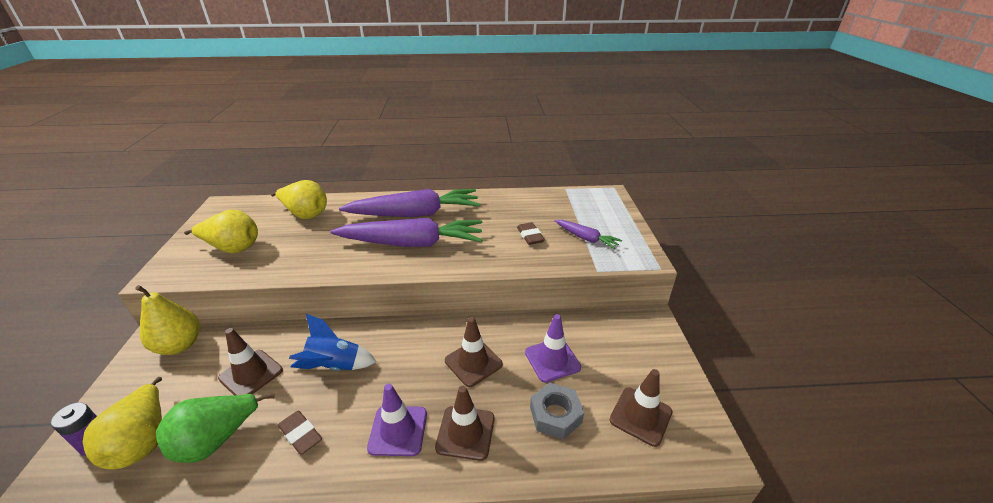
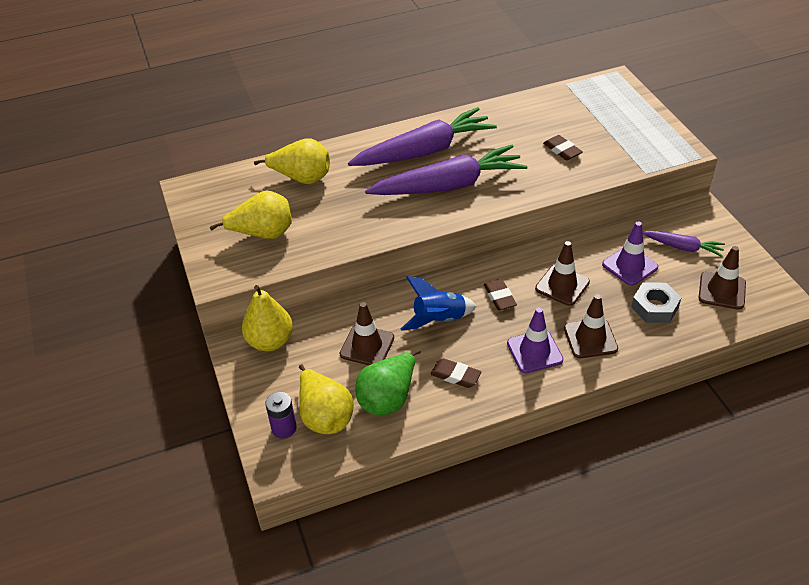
camera: 15 degrees left, 10 degrees up
(406, 358) = (499, 297): none -> brown eraser
(586, 238) = (618, 141): purple carrot -> purple carrot (683, 247)

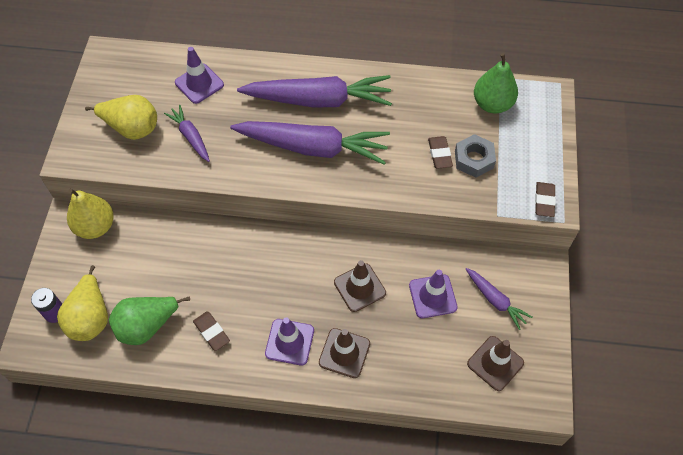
camera: 25 degrees right, 15 degrees up
(302, 178) = (199, 84): yellow pear -> purple traffic cone
(327, 219) = (190, 137): none -> purple carrot
(367, 346) = (163, 268): brown traffic cone -> none
(439, 320) = (235, 271): blue rocket -> none
(499, 297) = (299, 273): brown eraser -> brown eraser (544, 201)
(575, 102) = (492, 104): none -> green pear
(654, 307) = (422, 350): grey nut -> grey nut (474, 159)

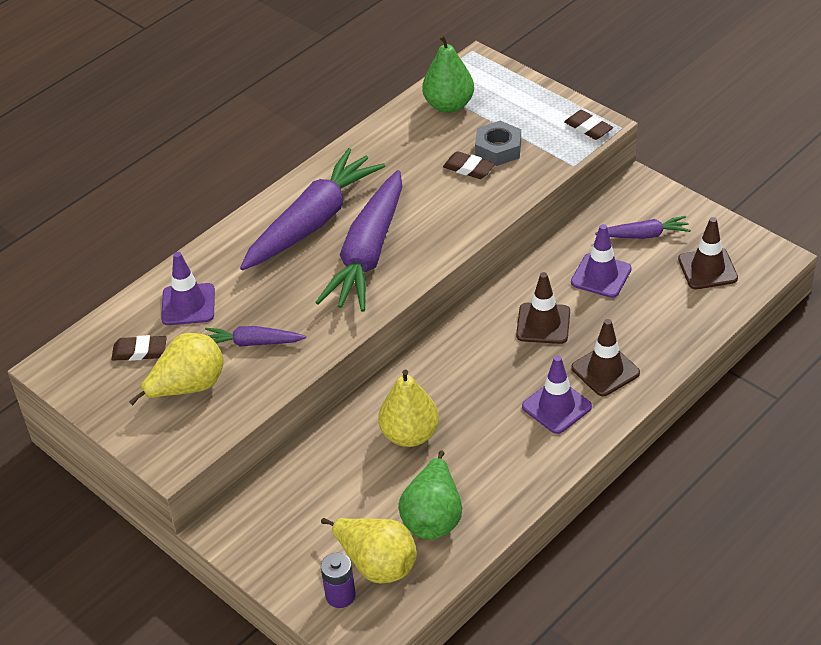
camera: 50 degrees left, 15 degrees down
(95, 226) = (259, 510): yellow pear -> yellow pear (410, 435)
(211, 332) = (490, 465): brown eraser -> brown eraser (140, 351)
(313, 148) = (368, 254): purple carrot -> purple carrot turned 150 degrees clockwise

